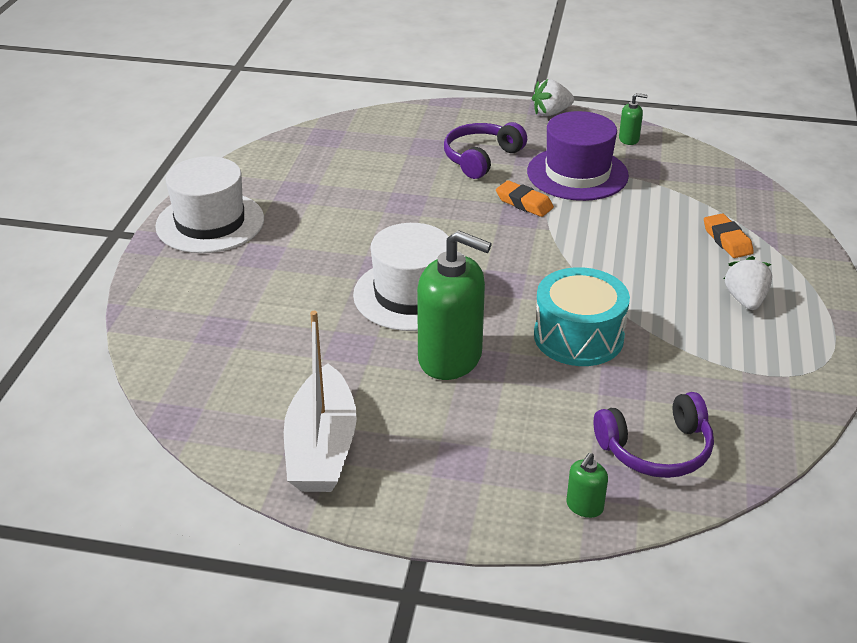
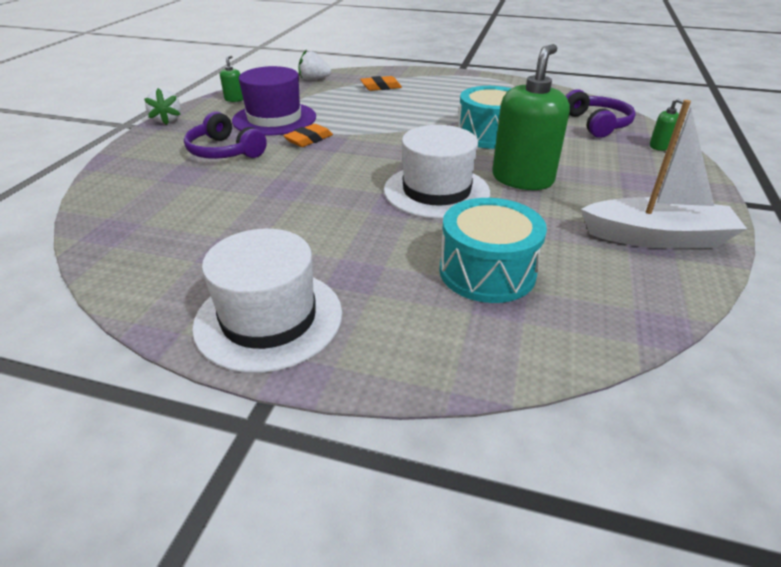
camera: 85 degrees left, 0 degrees up
(262, 324) = (487, 271): none -> turquoise drum
(745, 300) = (446, 90): white strawberry -> white strawberry (314, 79)

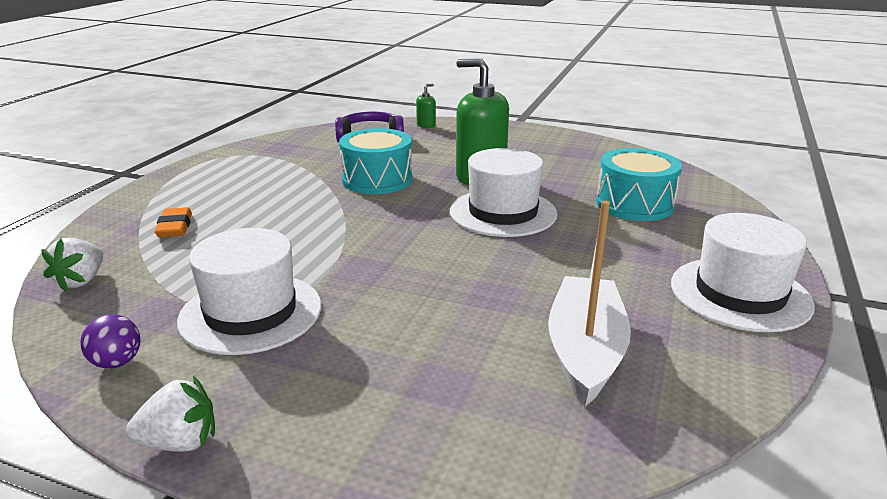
camera: 85 degrees left, 10 degrees down
(224, 151) = (366, 352): purple headphones -> none
(234, 99) = (117, 362): green soap dispenser -> purple ball
(274, 119) = (251, 313): purple hat -> white hat
(309, 140) = (349, 281): orange eraser -> none
(656, 237) = (573, 149): white boat -> white boat (585, 351)

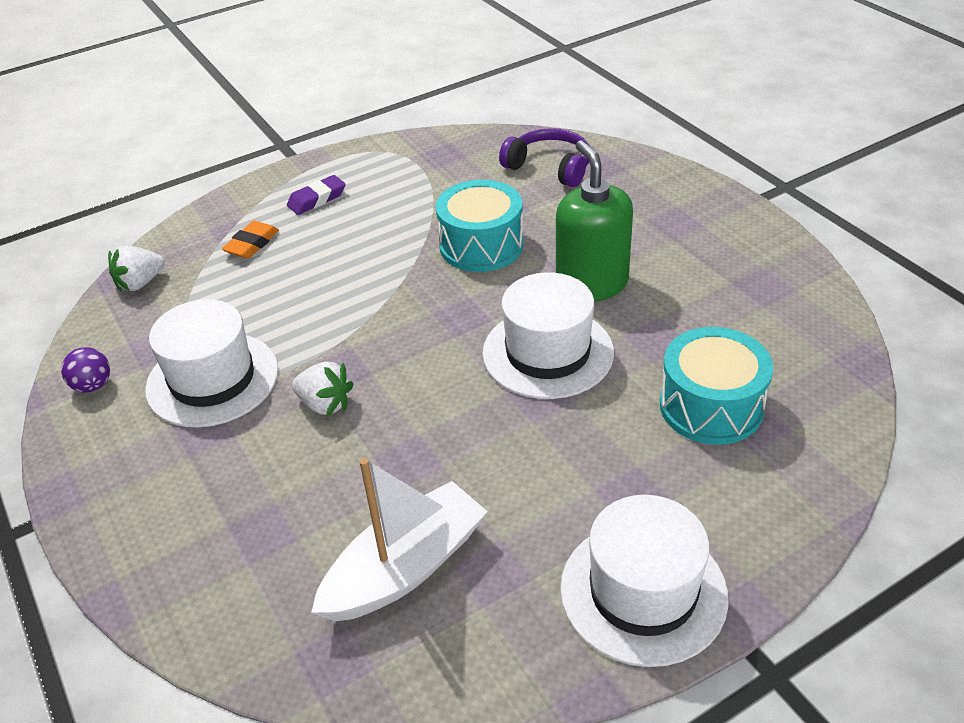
camera: 40 degrees right, 15 degrees up
(180, 442) = (66, 482): white strawberry -> white strawberry (325, 404)
(203, 190) = (317, 199): none -> purple eraser
(426, 125) = (634, 167): green soap dispenser -> none

